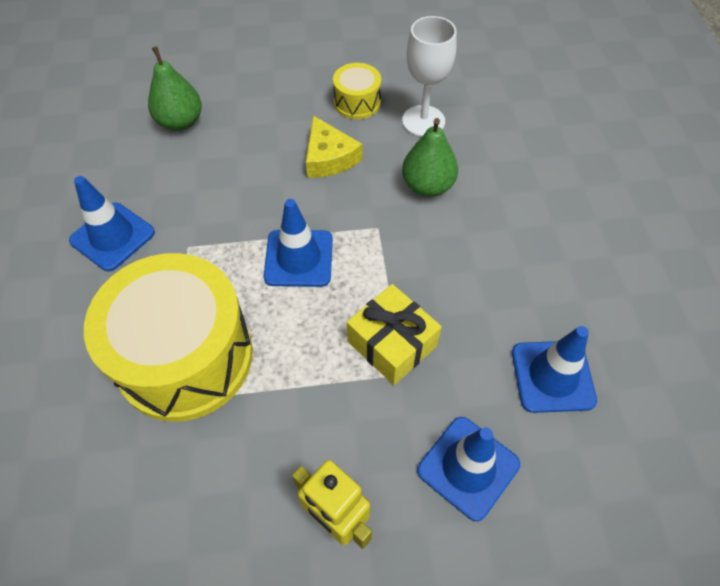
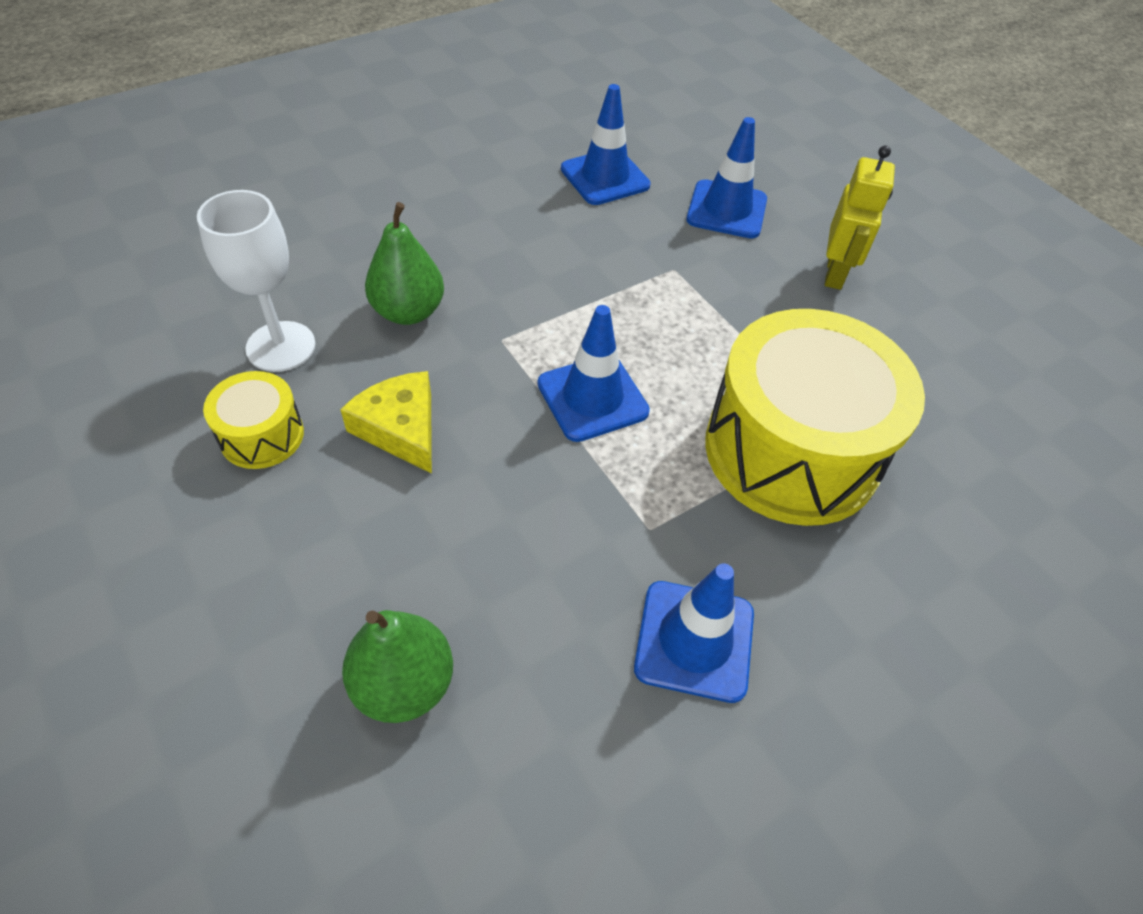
camera: 120 degrees left, 5 degrees down
(329, 157) = (400, 428): yellow cheese -> yellow cheese turned 75 degrees counterclockwise
(392, 343) = (647, 285): yellow gift -> none

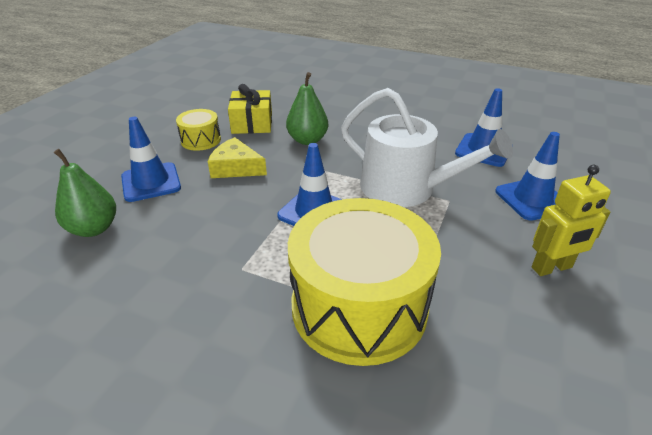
camera: 60 degrees right, 15 degrees down
(281, 346) = (252, 123): white goblet -> yellow gift
(400, 428) = (236, 168): yellow cheese -> yellow cheese turned 90 degrees counterclockwise
(620, 288) = (406, 188): none -> white watering can
(694, 640) = (174, 318): blue traffic cone -> blue traffic cone (151, 182)

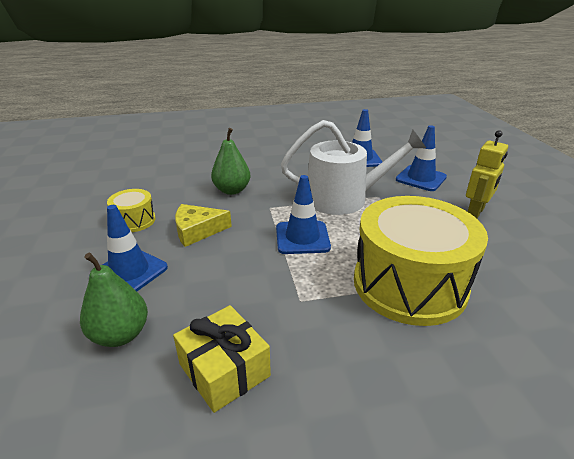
camera: 35 degrees left, 5 degrees down
(252, 123) = (167, 192): yellow gift -> yellow gift (224, 370)

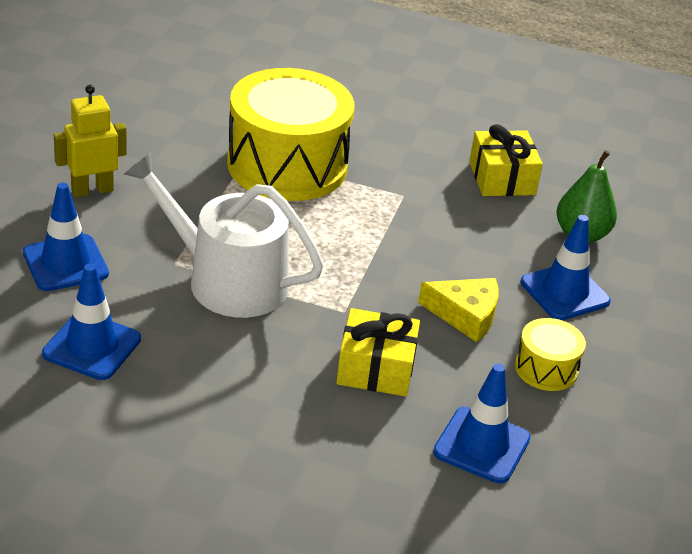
camera: 155 degrees left, 5 degrees up
(232, 190) = (376, 368): green pear -> yellow gift
(302, 238) = (342, 250): blue traffic cone -> blue traffic cone (481, 445)

